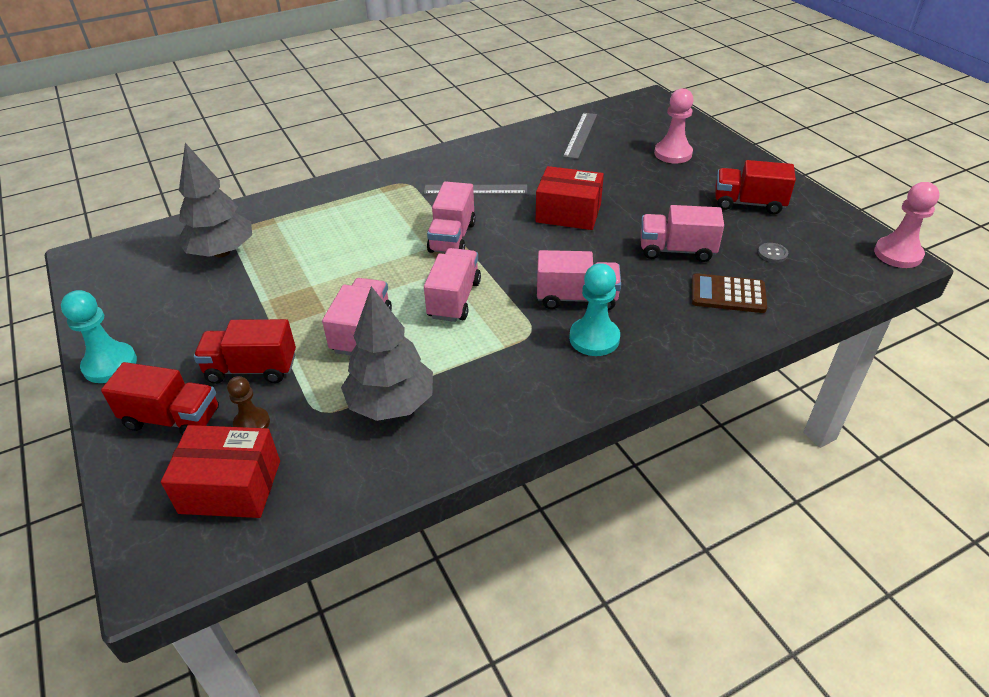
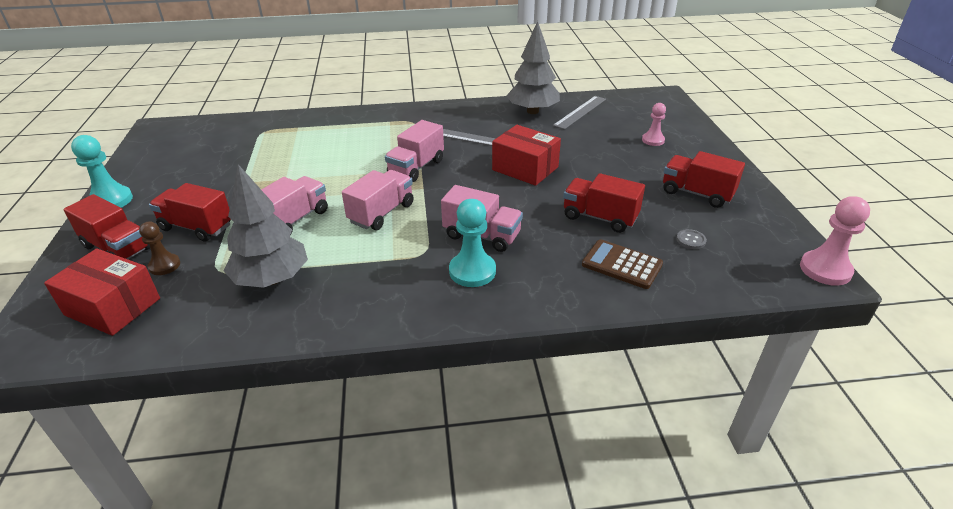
camera: 20 degrees right, 5 degrees down
(221, 252) = (243, 143): grey tree -> grey tree (532, 111)
(673, 153) = (653, 140): pink pawn -> pink pawn, size x0.63
(676, 250) = (599, 218): pink truck -> red truck

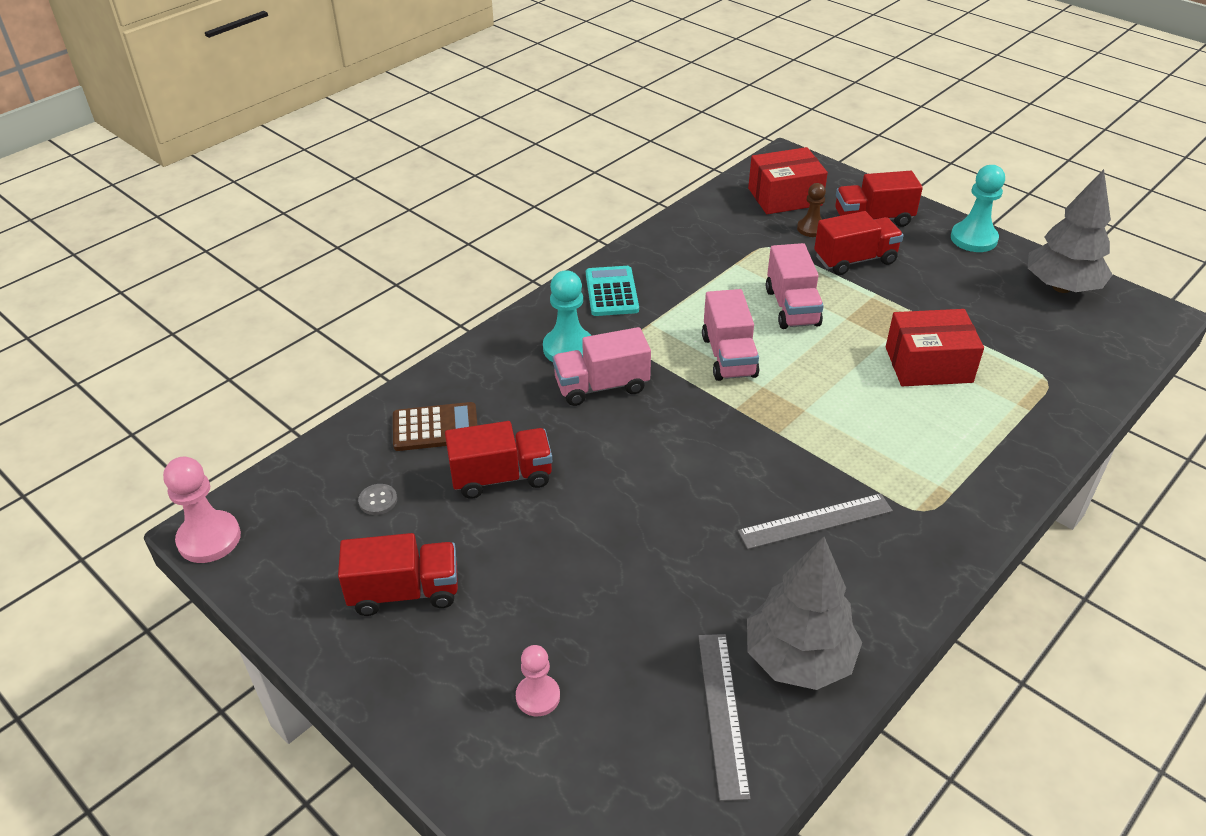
camera: 140 degrees right, 5 degrees up
(272, 279) = (716, 261): grey tree -> grey tree (1061, 287)
(382, 299) = (611, 292): none -> turquoise calculator
(416, 167) = (787, 431): pink truck -> none
(525, 168) = (662, 508): red box -> red box (928, 364)

